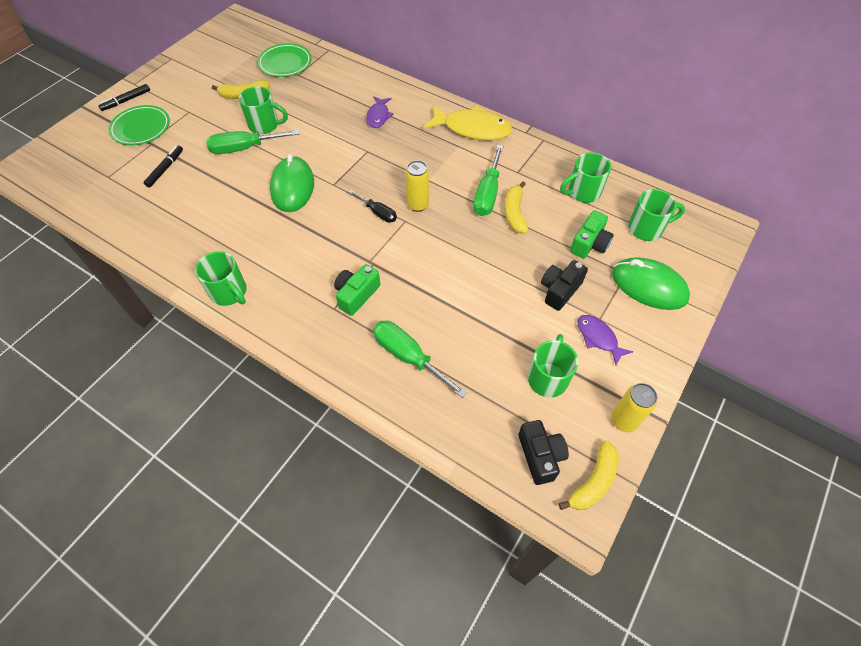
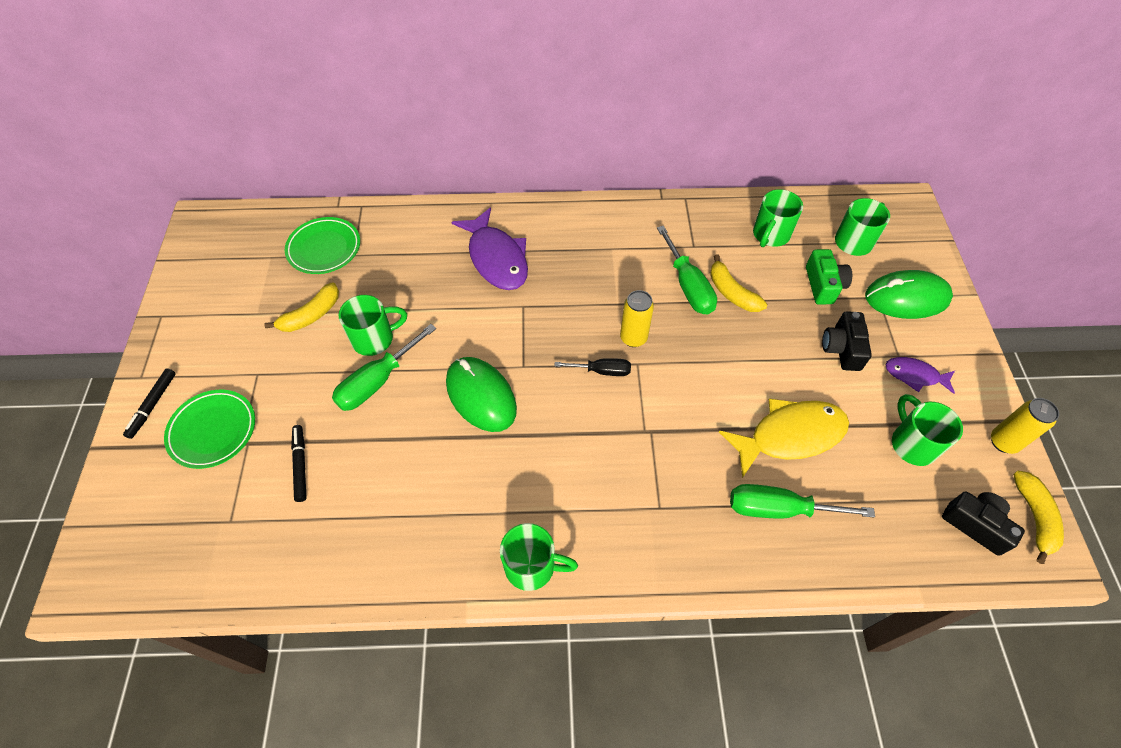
camera: 35 degrees left, 0 degrees up
(356, 295) = (667, 477): green camera -> none
(378, 116) = (496, 258): purple fish -> purple fish, size x1.81
(472, 129) = (607, 222): yellow fish -> yellow fish (790, 435)

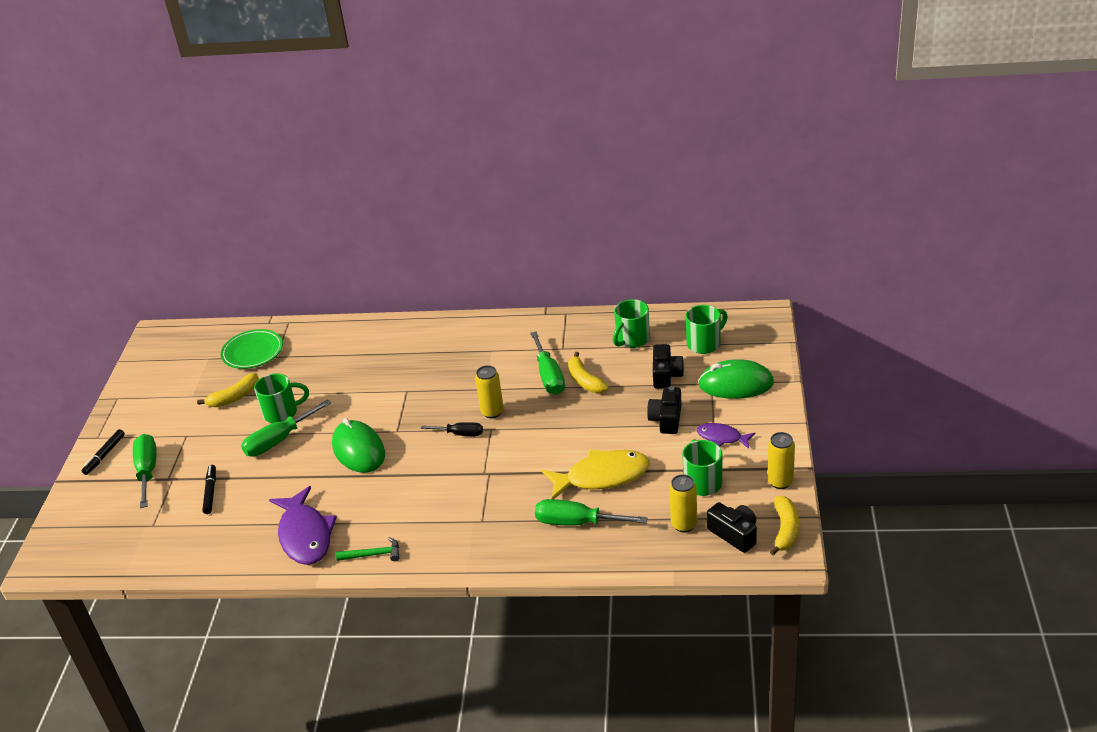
camera: 10 degrees right, 20 degrees down
(213, 431) = (147, 471): green plate -> green screwdriver
(496, 258) = (392, 358): purple fish -> purple fish (305, 535)
(532, 566) = (373, 555): green mug -> green hammer
(823, 285) = (666, 375): green camera -> black camera
(910, 510) = (684, 524): none -> yellow can

